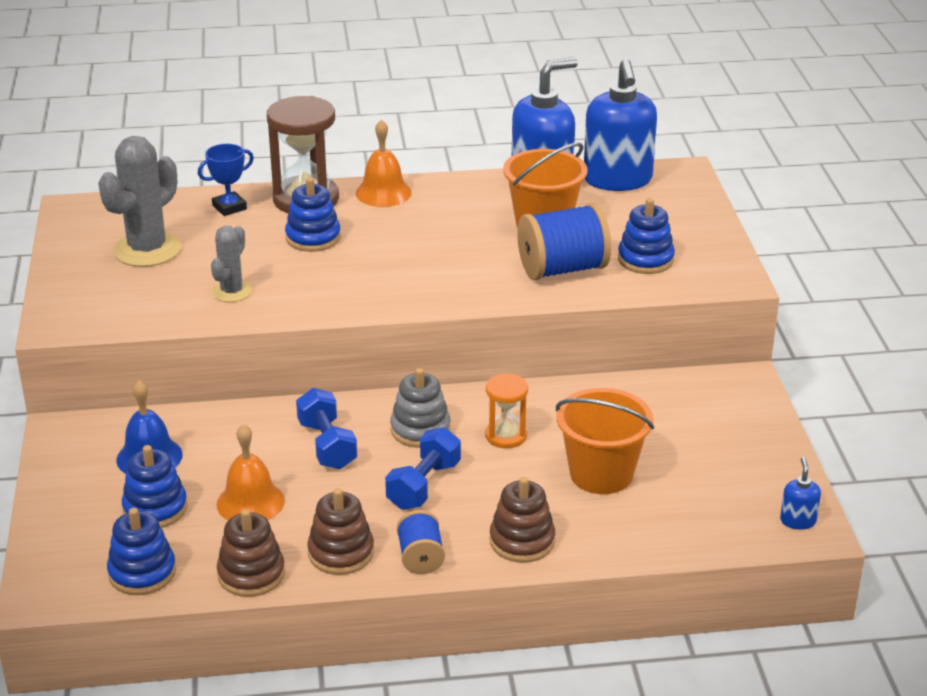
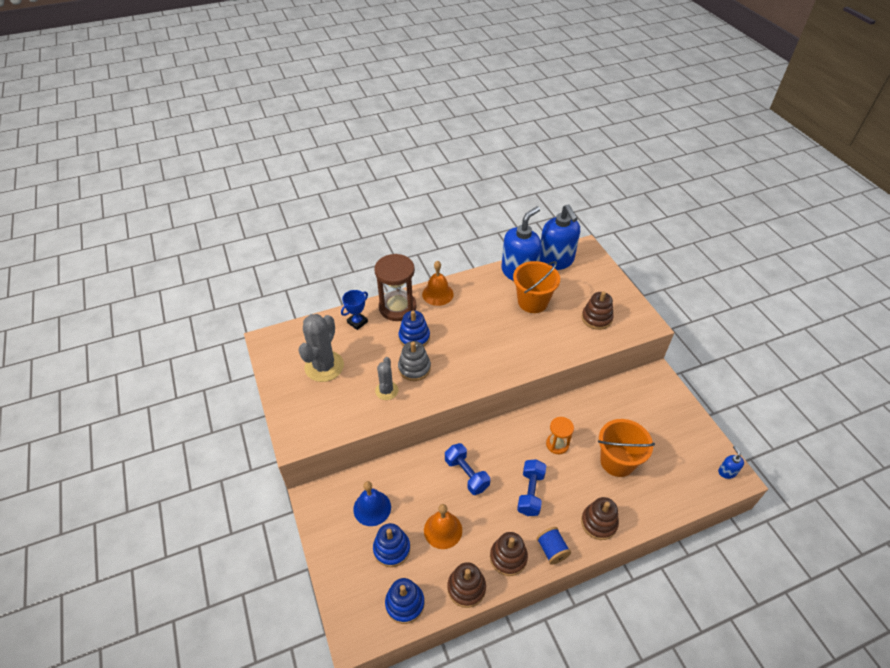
camera: 15 degrees left, 15 degrees up
(420, 430) = (511, 450): grey stacking toy -> grey stacking toy (414, 368)
(562, 269) = (558, 334): blue spool -> none
(645, 259) = (596, 318): blue stacking toy -> brown stacking toy

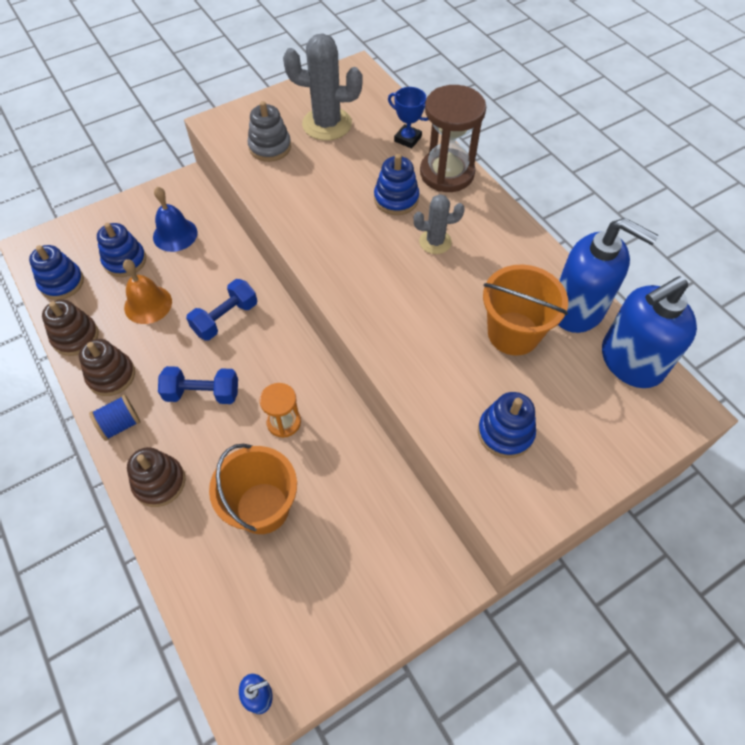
camera: 80 degrees right, 10 degrees up
(386, 390) = (299, 186): grey cactus -> grey cactus (435, 242)
(414, 368) = (341, 207): grey stacking toy -> grey stacking toy (270, 147)
(437, 294) = (488, 212): orange bell -> none
(596, 318) = (505, 432): brown stacking toy -> blue stacking toy

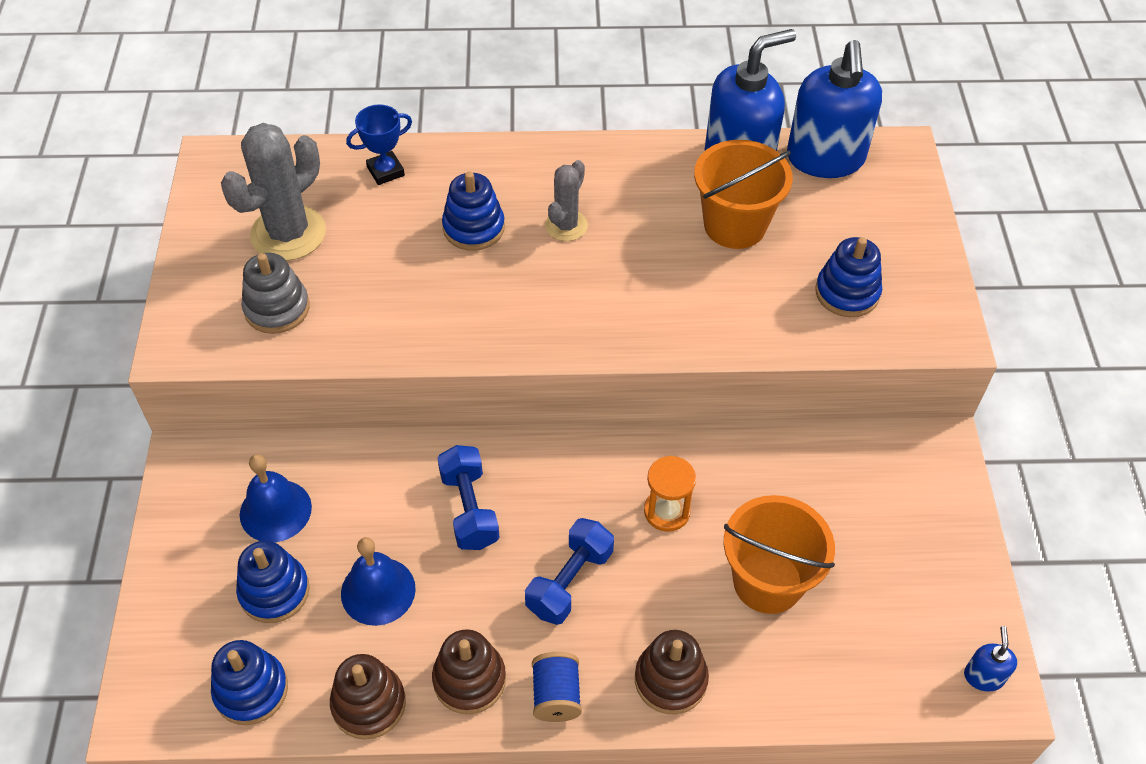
camera: 60 degrees left, 5 degrees down
(148, 304) = (378, 591): orange bell -> blue bell
(447, 173) = (471, 165): brown hourglass -> none

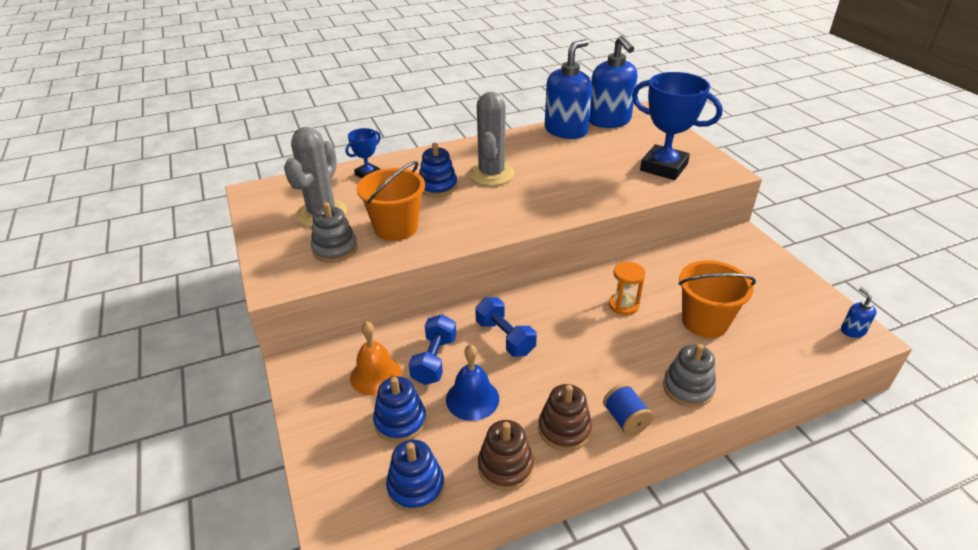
camera: 20 degrees left, 15 degrees down
(275, 510) = (376, 375): blue bell -> orange bell
(566, 226) = (491, 174): grey cactus -> grey cactus, size x1.74
(569, 581) = (591, 356): blue dumbbell -> blue dumbbell (434, 360)
(670, 680) = (688, 388): brown stacking toy -> grey stacking toy
(735, 225) = (584, 154): orange bucket -> orange bucket (396, 228)
(847, 293) = (663, 167): blue stacking toy -> blue trophy

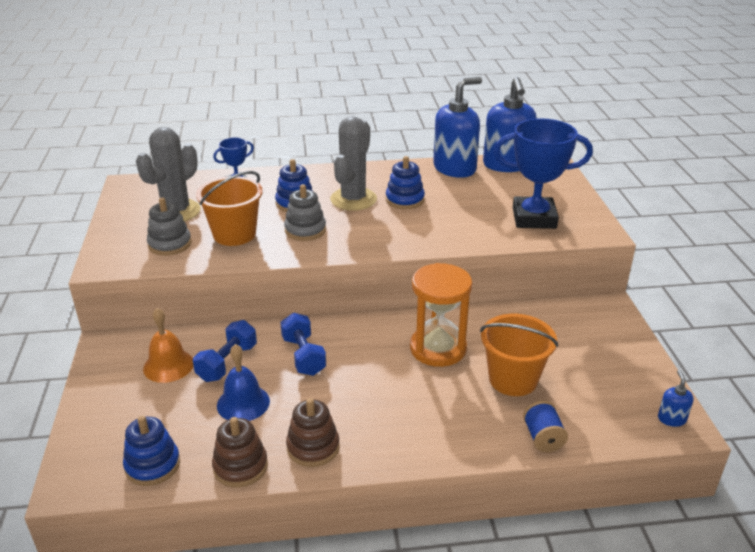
camera: 15 degrees right, 5 degrees down
(400, 421) = (168, 408): blue stacking toy -> blue stacking toy (405, 200)
(623, 305) = (438, 348): orange hourglass -> orange hourglass, size x1.80
(625, 419) = (376, 451): blue spool -> blue spool (543, 438)
(663, 167) = (534, 218): blue trophy -> blue trophy turned 45 degrees counterclockwise
(688, 388) = (456, 436): grey stacking toy -> grey stacking toy (305, 230)

